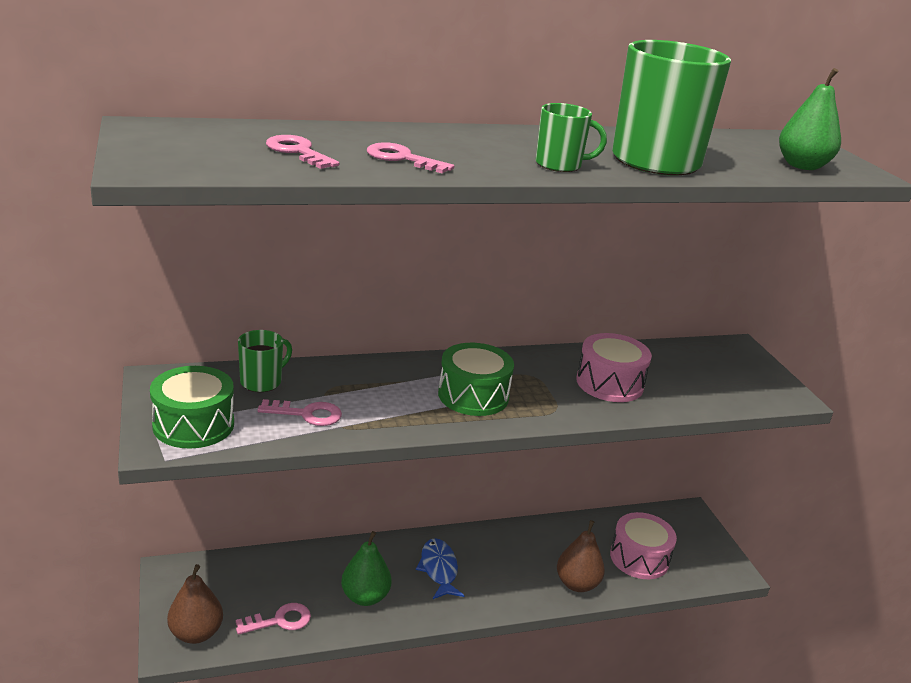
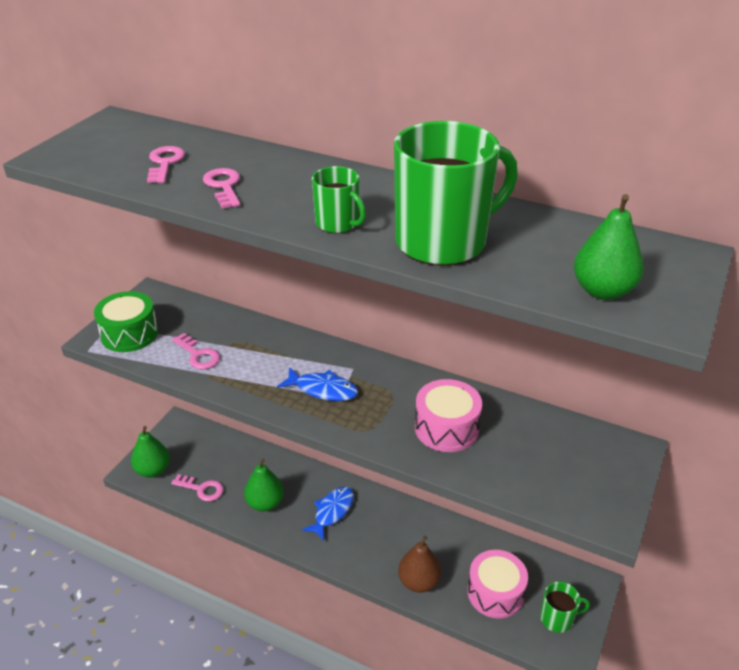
camera: 45 degrees right, 10 degrees up
(196, 633) = (153, 470): brown pear -> green pear
(262, 382) = (203, 319): green mug -> green mug (557, 618)
(473, 395) = (323, 390): green drum -> blue fish

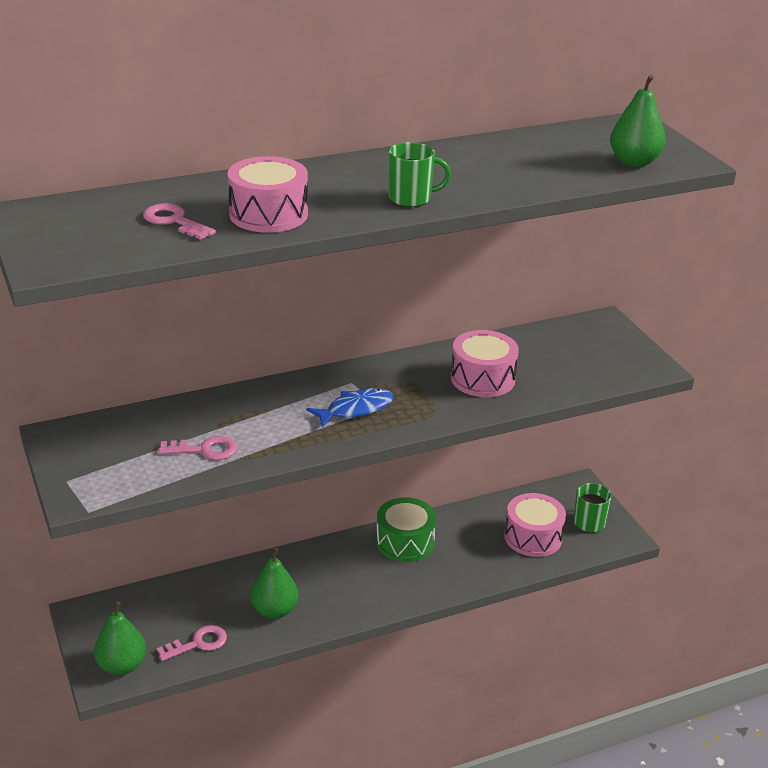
camera: 50 degrees left, 5 degrees down
(129, 334) = (103, 475): green drum -> green drum (405, 542)
(223, 186) = (268, 214): pink key -> pink drum
(332, 512) = (340, 575): blue fish -> none
(419, 582) = (475, 570): brown pear -> none
(443, 242) = (499, 177): green mug -> none

